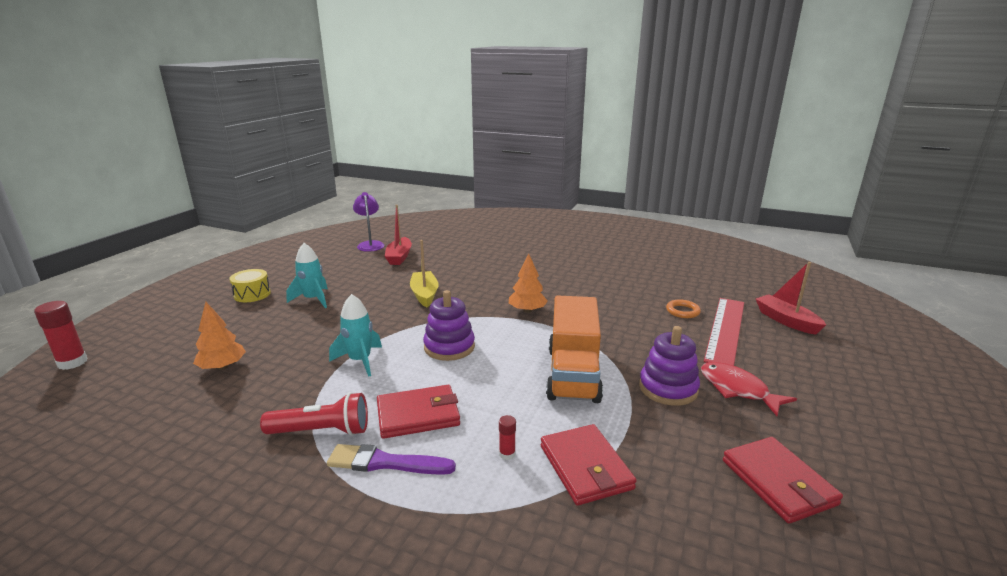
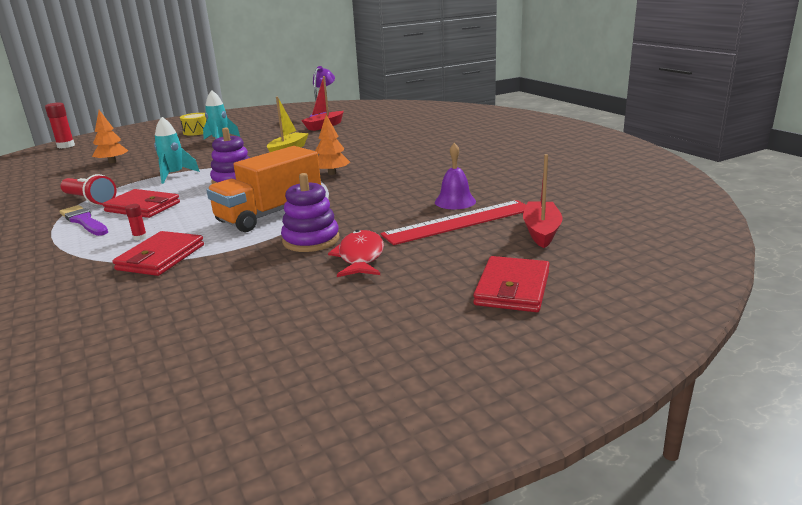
camera: 40 degrees right, 0 degrees up
(682, 311) = (455, 201): orange ring -> purple bell
(778, 482) = (245, 309): red wallet -> red wallet (512, 288)

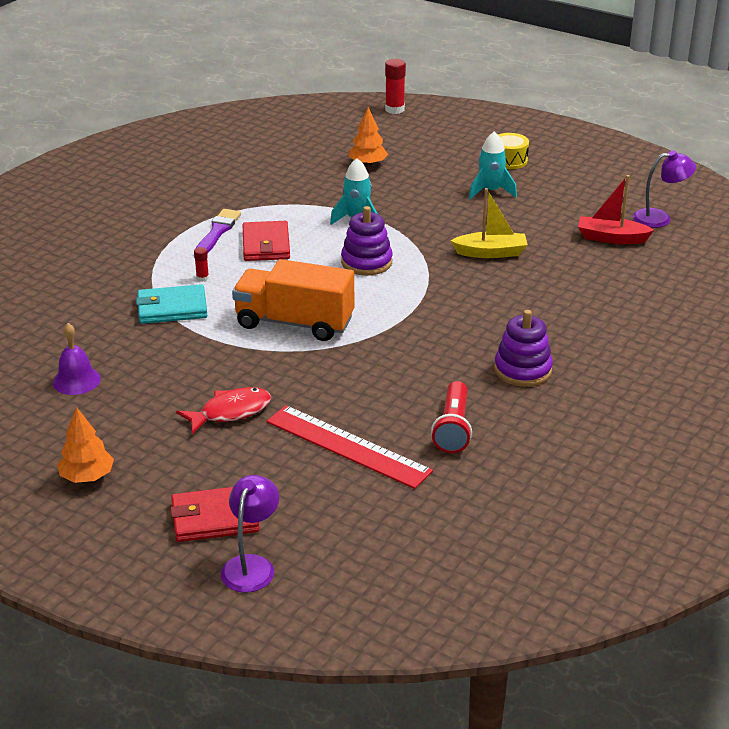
camera: 60 degrees right, 10 degrees up
(90, 200) = (263, 208): red flashlight -> red flashlight (453, 428)
(161, 257) = (172, 308): red wallet -> turquoise wallet
(311, 240) = (250, 371): purple stacking toy -> purple stacking toy (522, 370)
(332, 173) = (434, 314): orange tree -> orange tree (87, 476)
(455, 201) = (404, 427): purple bell -> purple bell (76, 380)
(541, 231) = (355, 508): red boat -> none
(594, 283) = (251, 565): none -> purple lamp

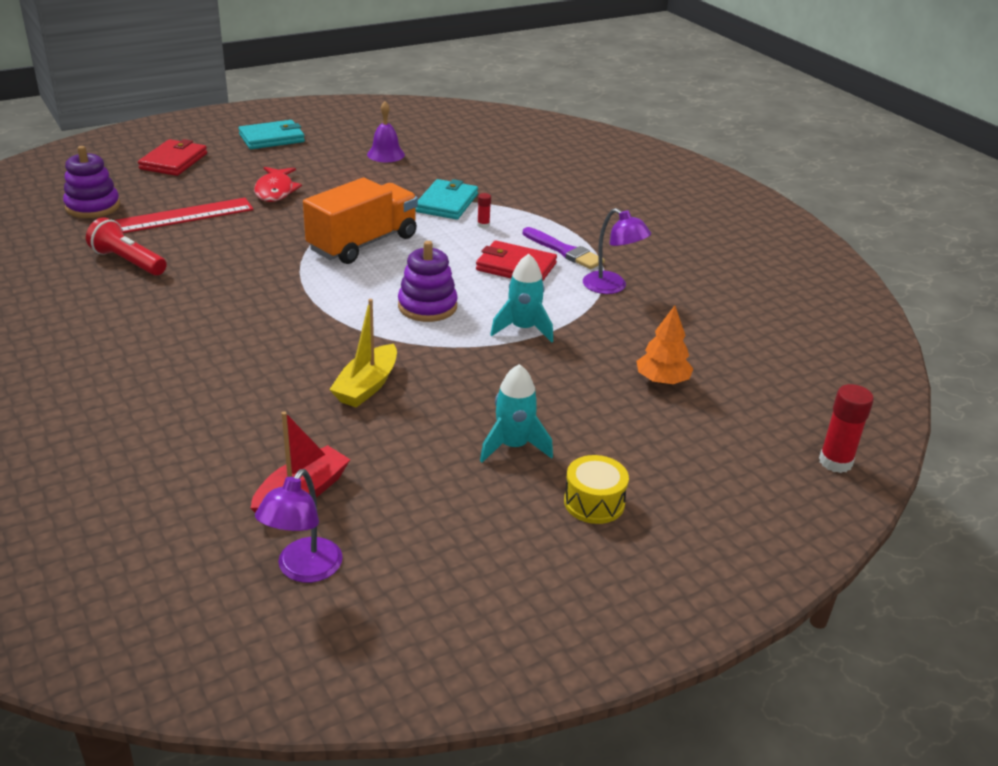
camera: 115 degrees right, 0 degrees up
(87, 476) = (272, 138): orange tree -> turquoise wallet
(251, 565) = (114, 161): purple lamp -> purple lamp (612, 287)
(522, 370) = (149, 321): purple stacking toy -> purple stacking toy (93, 207)

